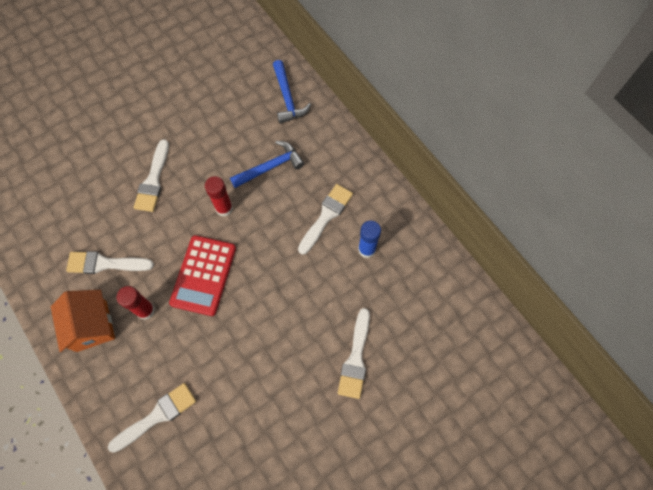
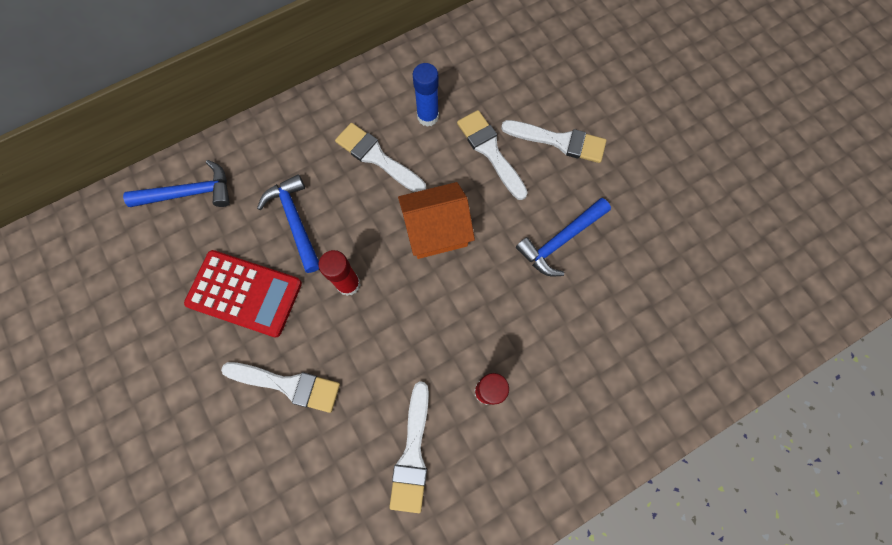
camera: 85 degrees left, 5 degrees up
(91, 326) = (504, 468): orange house -> orange house (436, 230)
(157, 416) = (625, 373): white brush -> white brush (490, 151)
(204, 275) = (443, 312): red calculator -> red calculator (244, 293)
(264, 361) = (560, 241): none -> blue hammer

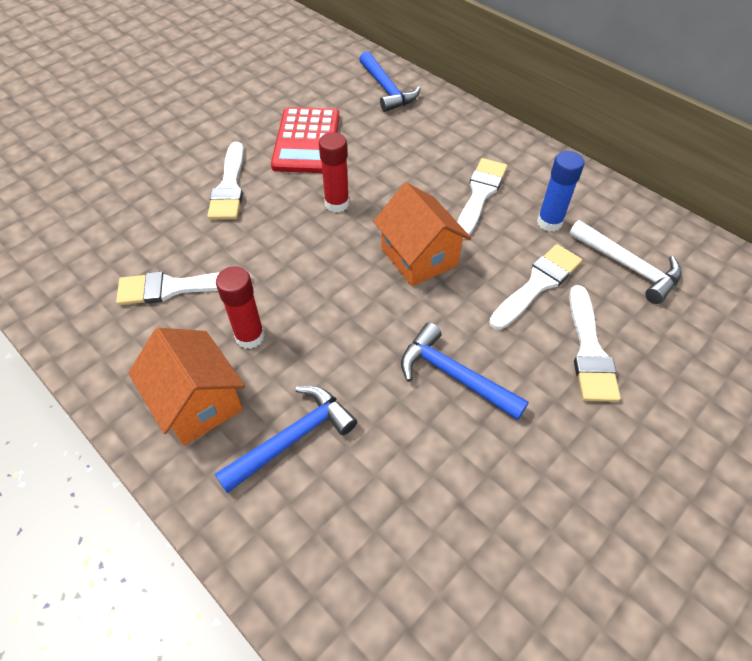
camera: 75 degrees right, 20 degrees down
(295, 221) = (387, 155): blue hammer -> blue hammer (293, 438)
(490, 81) = (628, 266): none -> white hammer
(543, 444) = (198, 402): none -> orange house

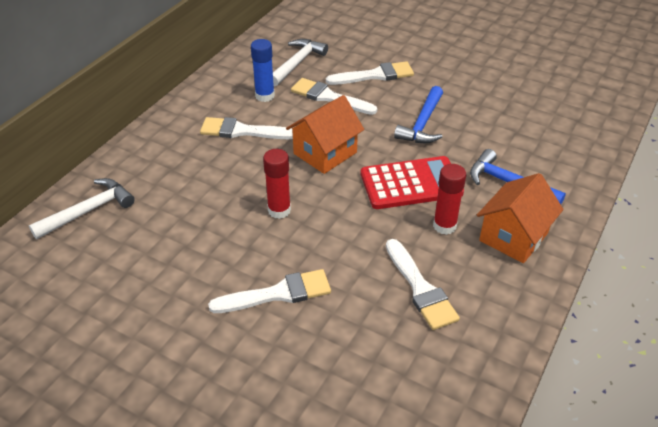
camera: 105 degrees left, 10 degrees down
(307, 141) = (190, 253): red calculator -> red calculator (411, 183)
(387, 89) = (88, 211): blue hammer -> white hammer

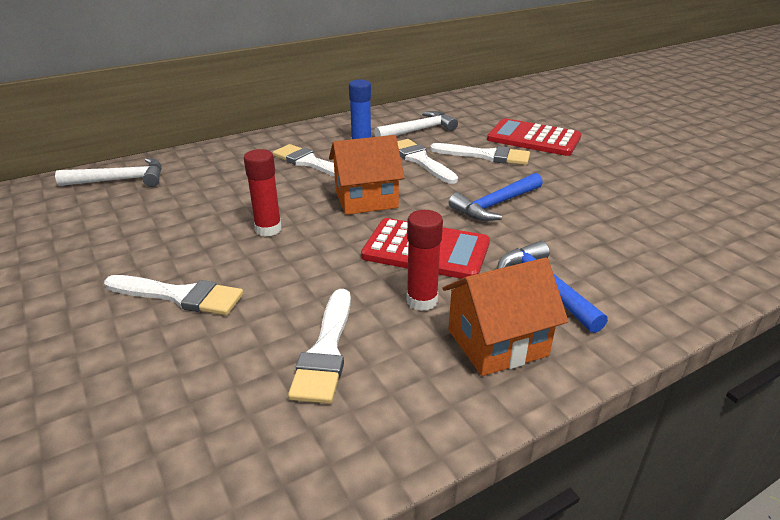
camera: 30 degrees right, 10 degrees down
(395, 44) = (533, 139): none -> red calculator

